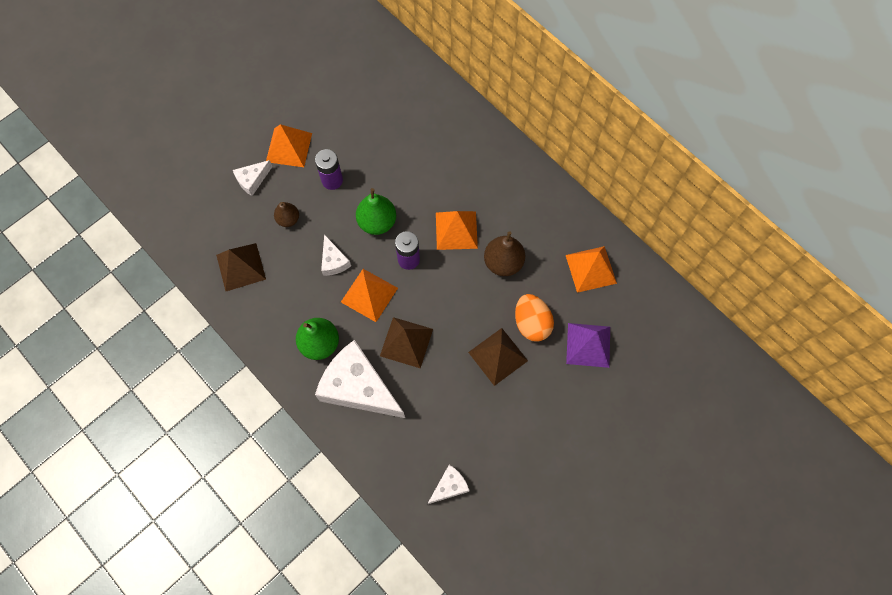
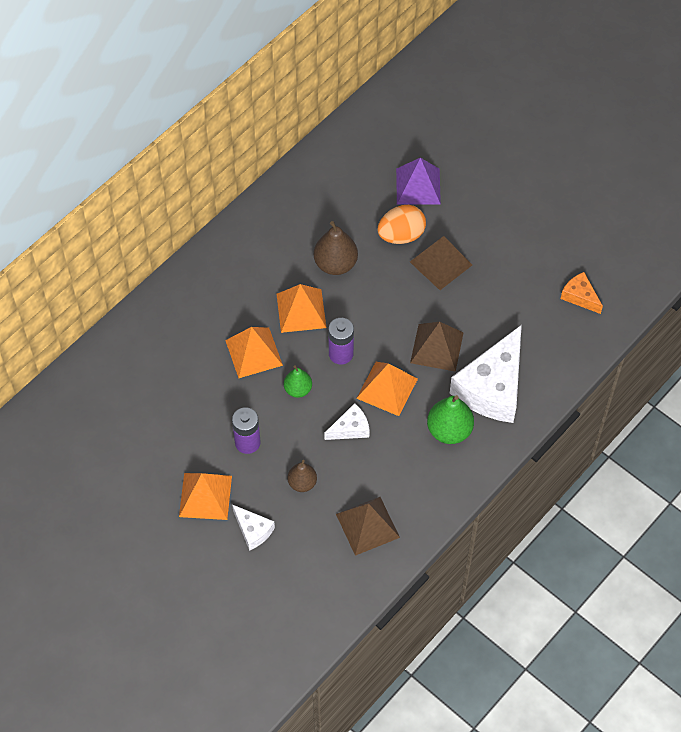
camera: 95 degrees left, 10 degrees down
(377, 222) = (298, 389): green pear -> green pear, size x0.62
(449, 486) = (580, 296): white cheese -> orange cheese
(590, 269) = (334, 186): orange pyramid -> orange pyramid (253, 352)

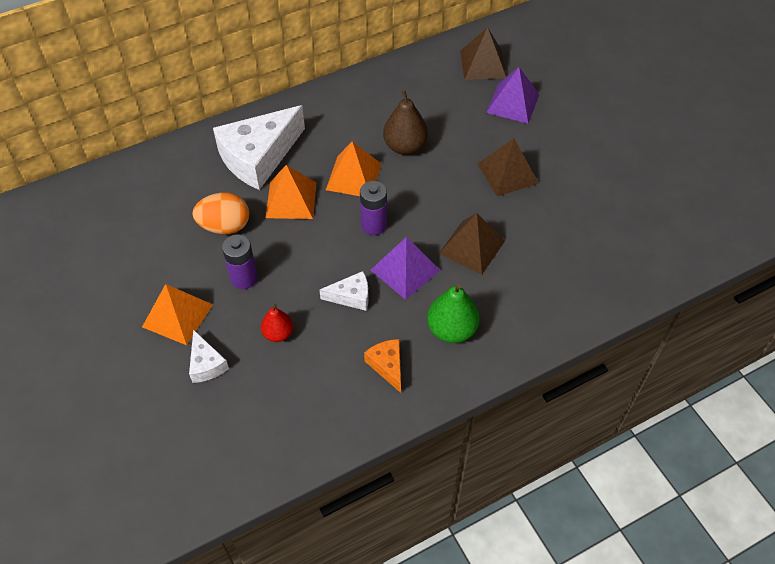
camera: 20 degrees right, 5 degrees down
(298, 389) = (317, 245): green pear -> none
(302, 483) = (278, 333): brown pear -> red pear
(367, 525) = (324, 398): brown pyramid -> brown pyramid (483, 64)
(387, 388) = (405, 270): orange pyramid -> purple pyramid
(401, 235) = (479, 139): orange egg -> orange egg (225, 226)
(492, 387) = (514, 301): white cheese -> white cheese (259, 157)
(580, 296) = (639, 242): orange cheese -> orange cheese (387, 366)

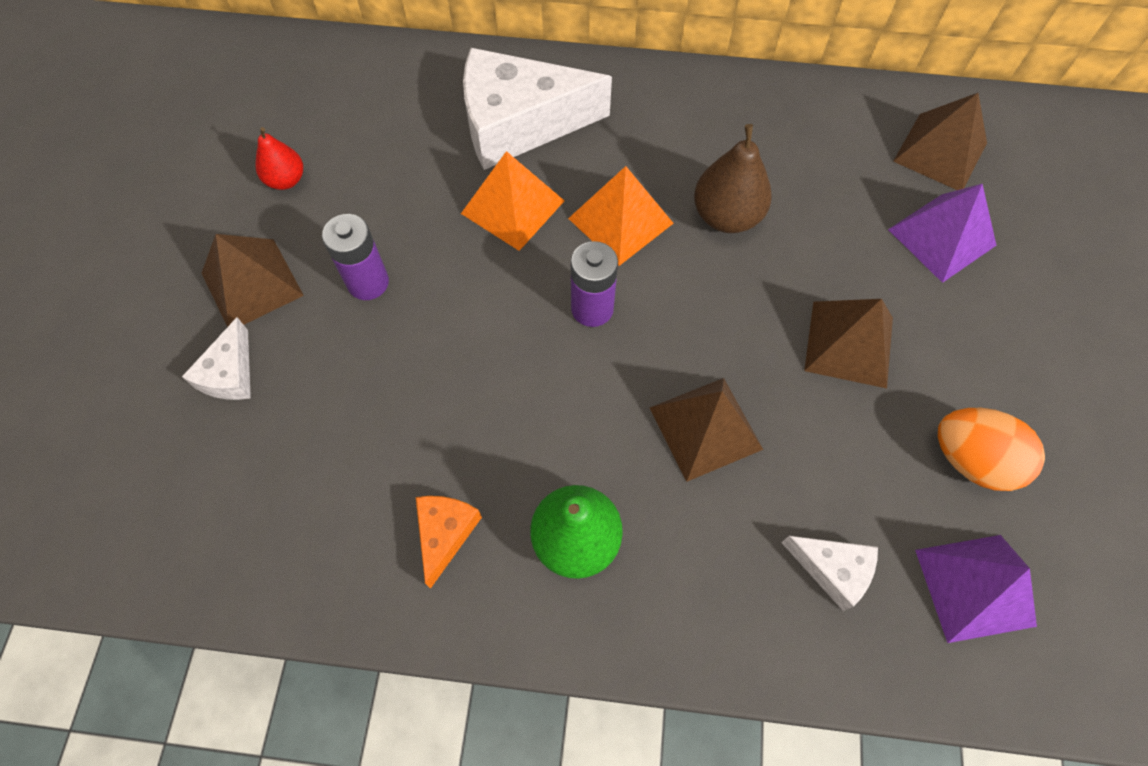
camera: 35 degrees right, 10 degrees up
(177, 315) = (252, 284): orange pyramid -> brown pyramid
(225, 226) = (403, 195): orange egg -> orange egg (971, 460)
(278, 333) = (346, 389): red pear -> red pear (286, 180)
(351, 296) = (480, 396): white cheese -> white cheese (832, 569)
(405, 270) = (582, 403): purple pyramid -> purple pyramid (974, 587)

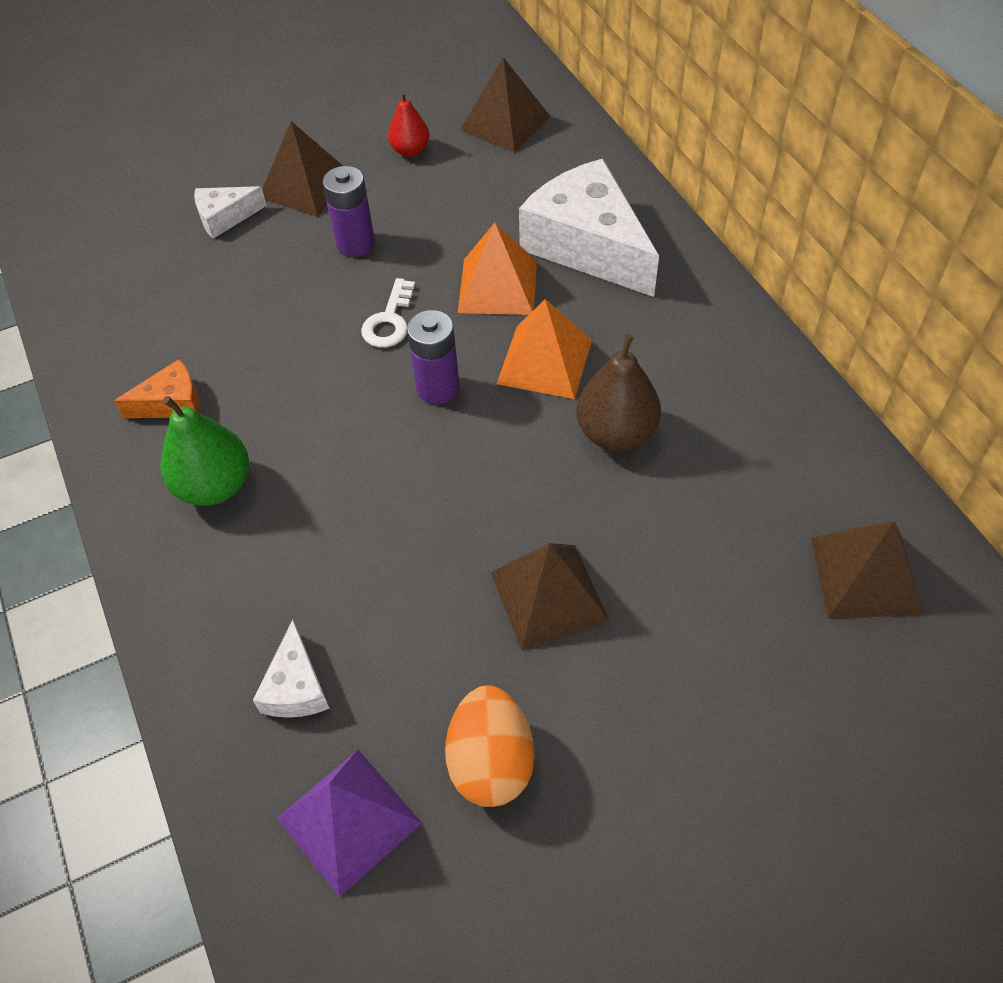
camera: 60 degrees right, 10 degrees down
(487, 305) = (389, 321): none -> white key
(705, 428) = (376, 524): brown pyramid -> brown pyramid (505, 123)
(941, 237) = (749, 623): purple pyramid -> none

